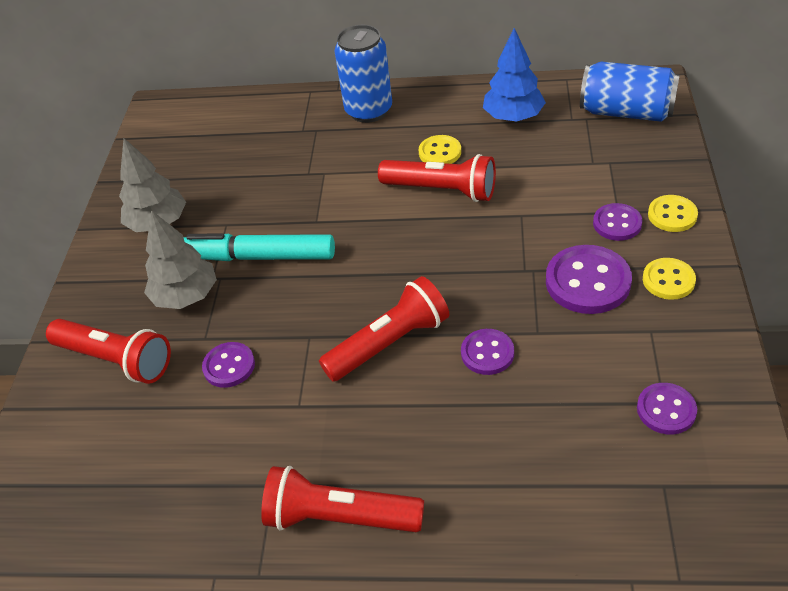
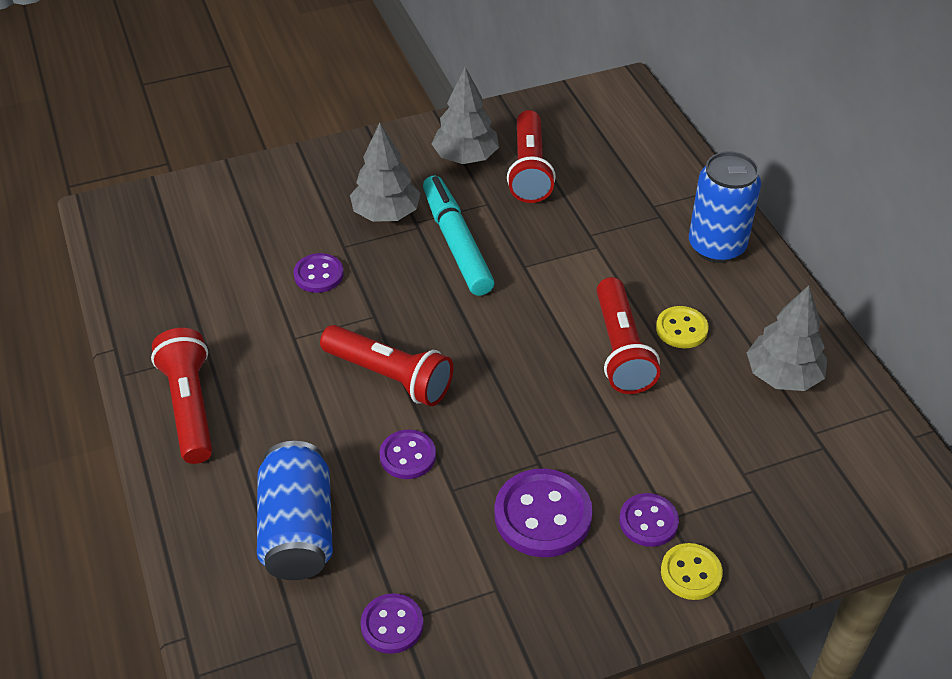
camera: 60 degrees right, 0 degrees up
(116, 360) = (297, 201): red flashlight -> red flashlight (529, 170)
(513, 117) = (782, 376): blue tree -> grey tree
(626, 112) = (861, 485): blue can -> blue can (298, 530)
(668, 280) = (579, 590): yellow button -> none

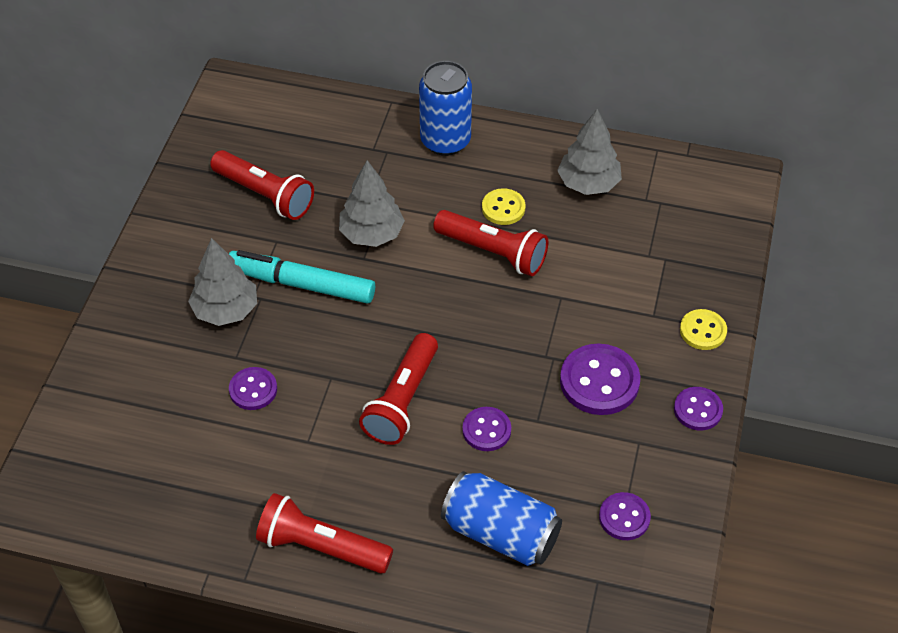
camera: 55 degrees left, 5 degrees up
(390, 377) = (402, 400): red flashlight -> red flashlight turned 135 degrees clockwise
(465, 157) = (211, 225): grey tree -> grey tree (372, 234)
(648, 521) = (648, 328): purple button -> purple button (698, 410)

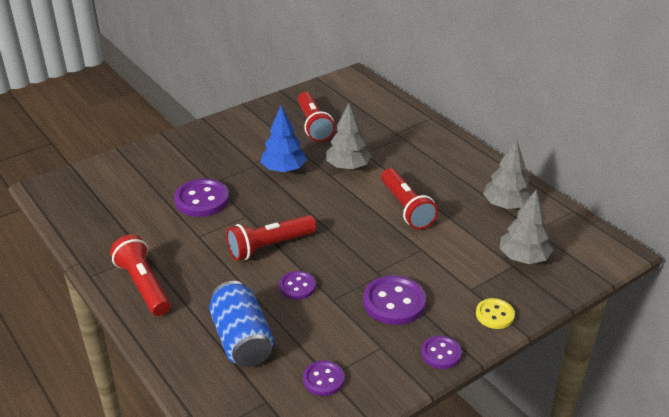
camera: 40 degrees right, 15 degrees down
(226, 310) = (233, 161): grey tree -> grey tree (523, 258)
(253, 390) = (202, 200): purple button -> purple button, size x1.67
(301, 284) = (283, 169): turquoise marker -> blue tree
(445, 141) = (441, 147): blue can -> none
(503, 208) = (437, 191): yellow button -> none

